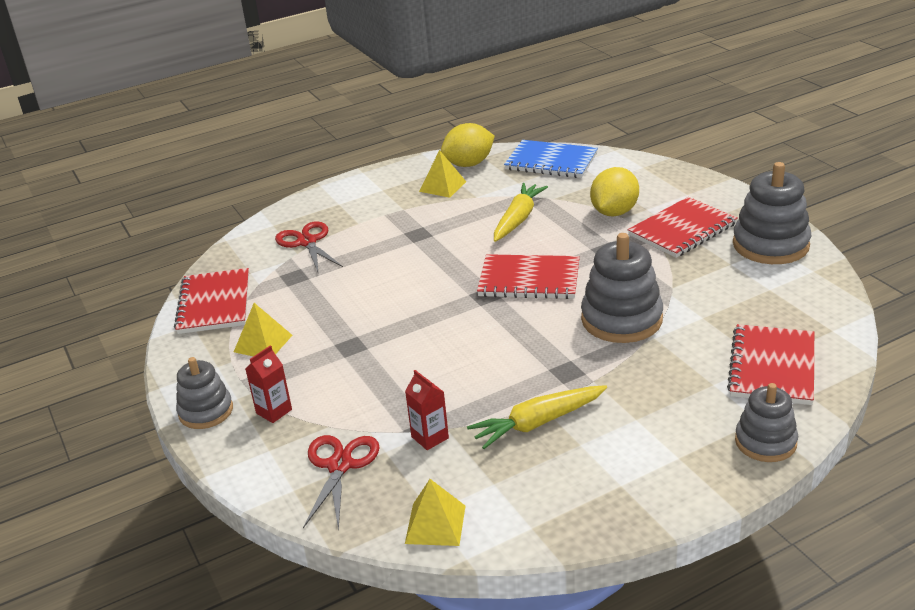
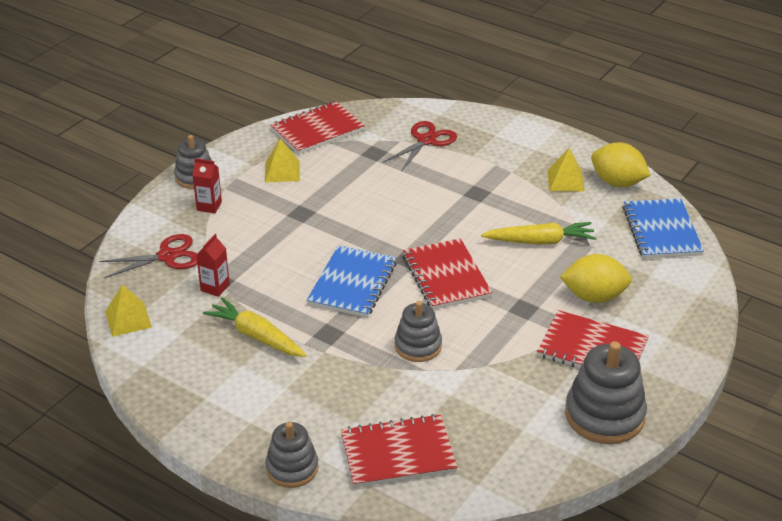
camera: 60 degrees right, 5 degrees up
(497, 338) = (352, 283): none -> blue notebook
(621, 319) = (418, 346): grey stacking toy -> grey stacking toy, size x0.63

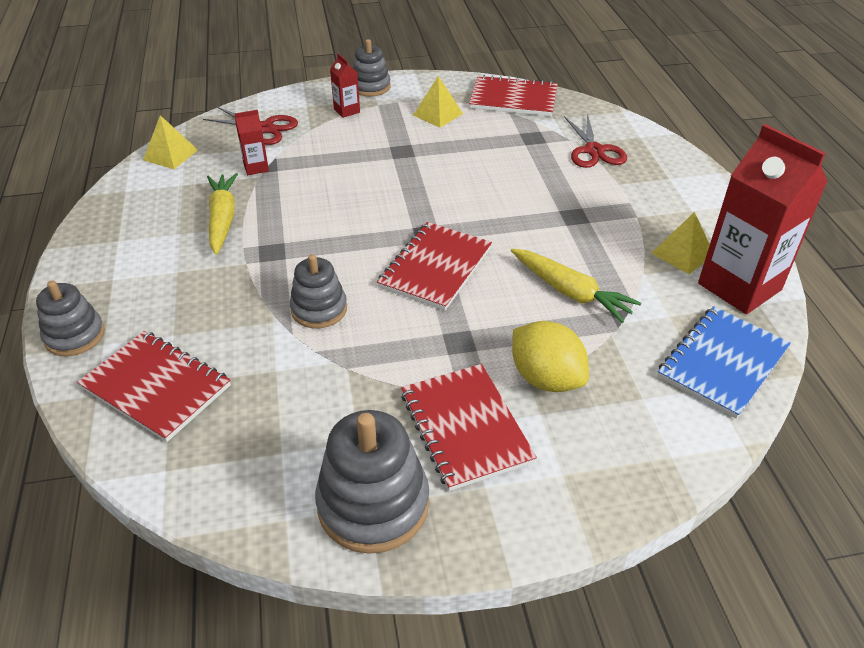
camera: 45 degrees right, 5 degrees up
(352, 283) = (352, 225): blue notebook -> none
(426, 140) = (594, 150): red scissors -> red scissors turned 90 degrees clockwise
(617, 182) = (739, 287): yellow lemon -> red carton

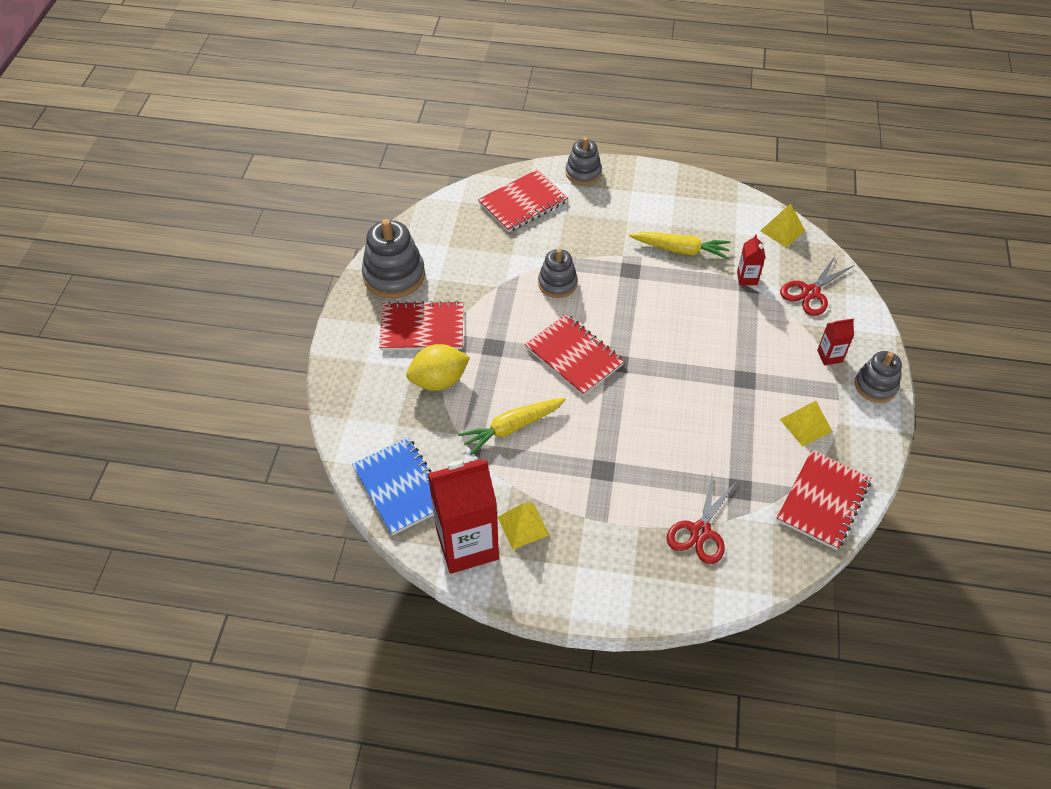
camera: 110 degrees right, 10 degrees up
(594, 150) = (700, 531): red scissors -> red scissors turned 75 degrees counterclockwise

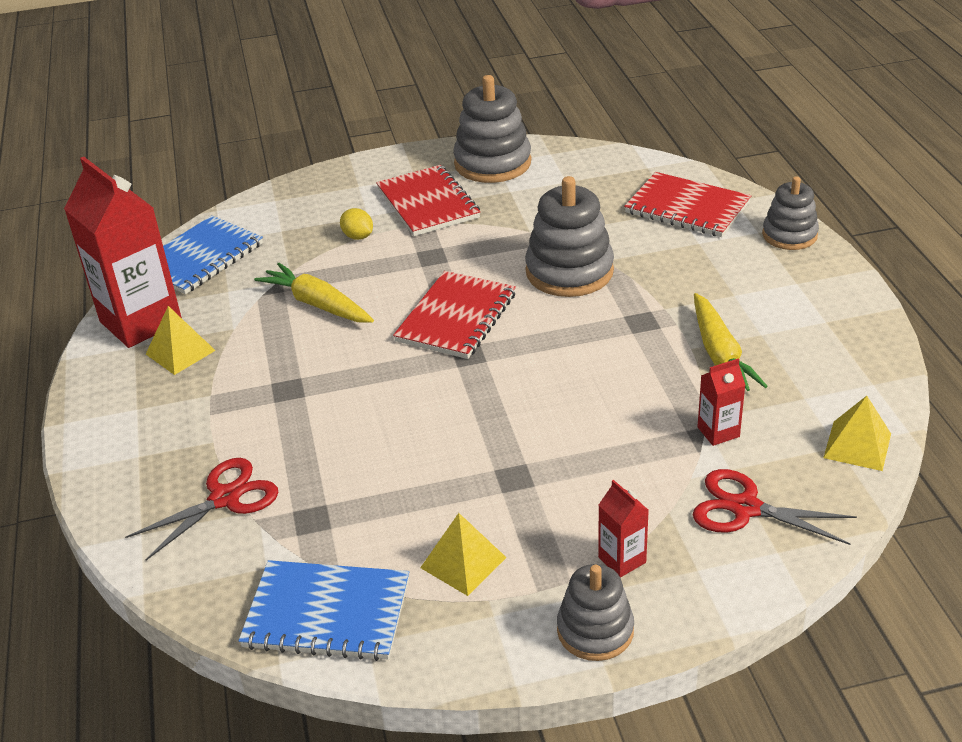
camera: 70 degrees right, 15 degrees down
(439, 381) = (358, 236): yellow lemon -> yellow lemon, size x0.54
(557, 283) = (569, 272): grey stacking toy -> grey stacking toy, size x1.58
(700, 531) = (225, 498): red scissors -> red scissors turned 135 degrees clockwise
(823, 501) = (327, 613): red notebook -> blue notebook

